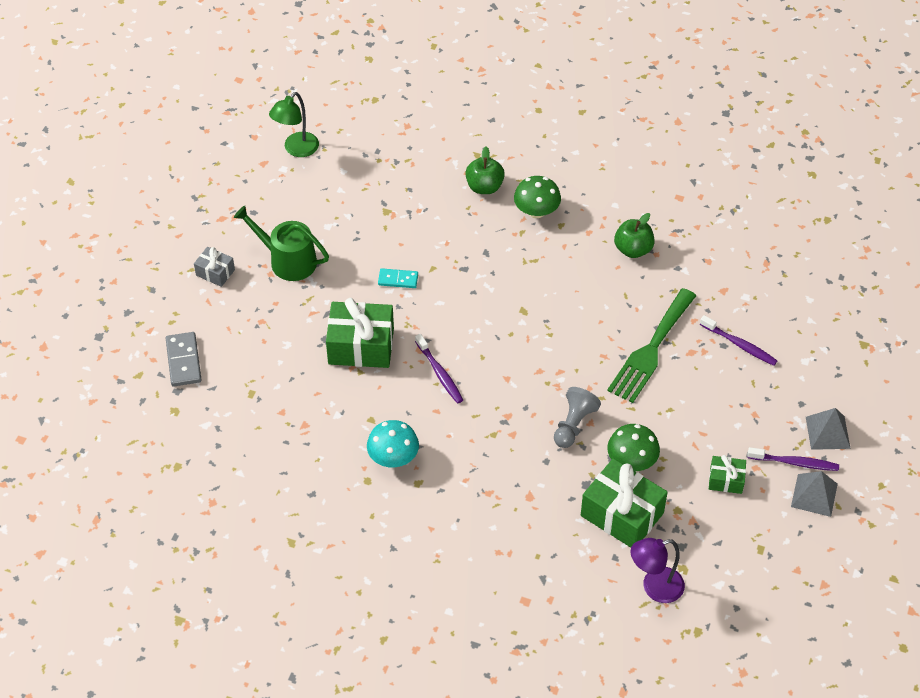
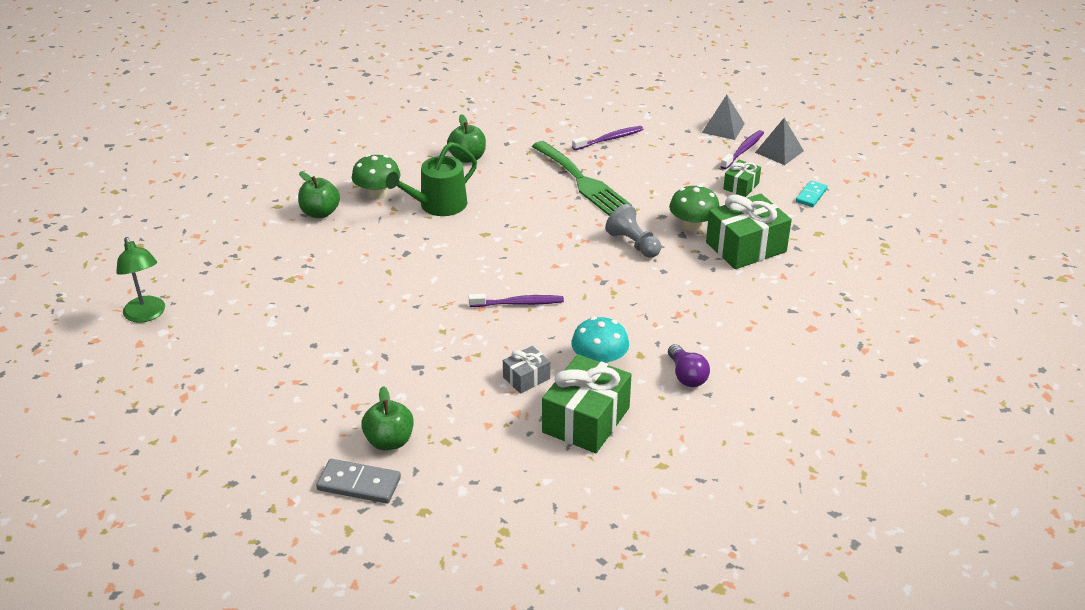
camera: 65 degrees left, 15 degrees down
(215, 272) = (255, 423): grey gift -> grey gift (526, 378)
(234, 359) = (389, 441): none -> green apple
(288, 260) = (290, 363): green watering can -> green watering can (438, 205)
(361, 346) = (446, 344): green gift -> green gift (586, 420)
(398, 280) = (383, 296): turquoise domino -> turquoise domino (811, 195)
(408, 525) = (686, 376): none -> purple light bulb
(654, 587) = (831, 253): purple lamp -> none

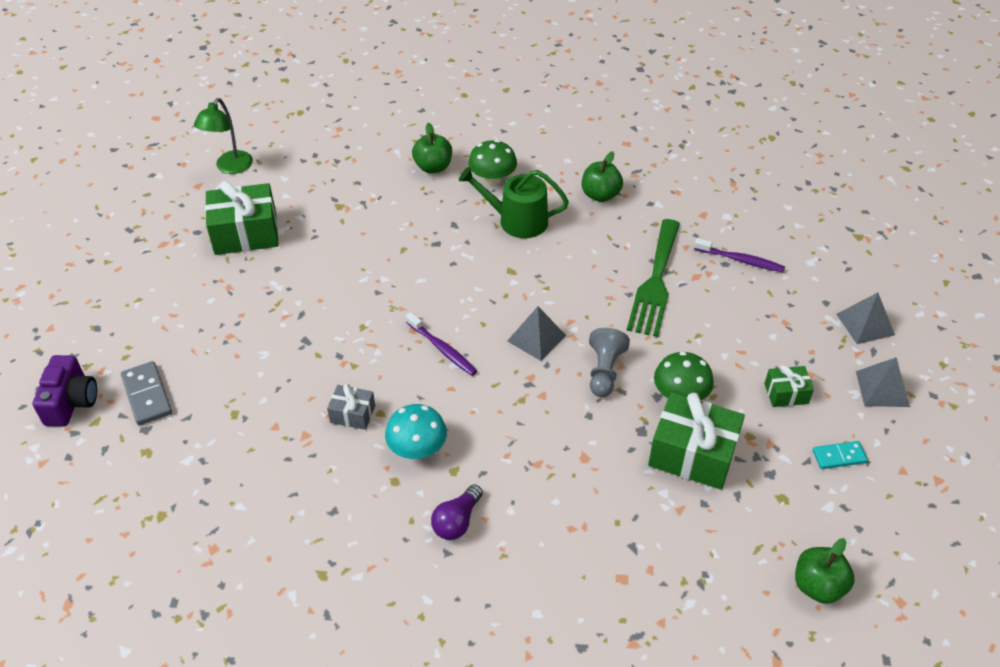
camera: 50 degrees right, 10 degrees up
(304, 536) = (71, 402): none -> purple camera
(389, 441) = (207, 381): green apple -> green apple (818, 586)
(565, 256) = (536, 338): none -> grey pyramid
(586, 420) = (335, 486): green gift -> green gift (245, 233)
(743, 150) = (847, 361): purple toothbrush -> none

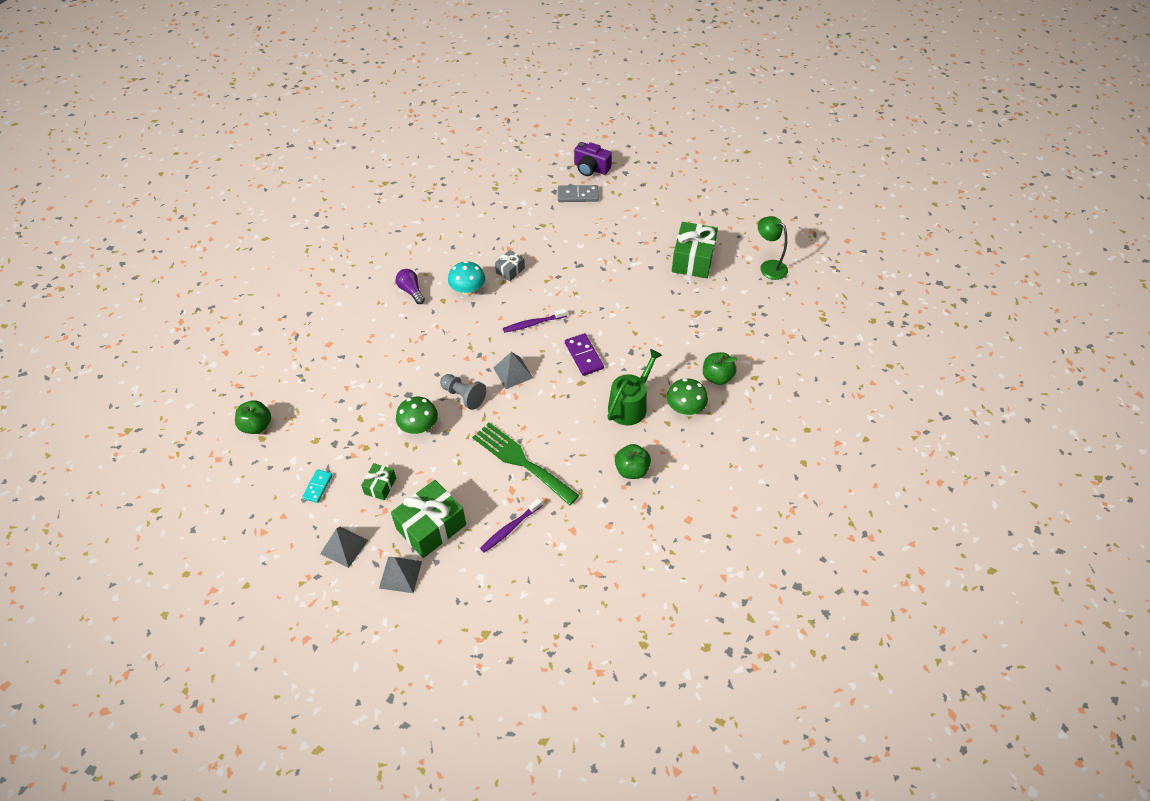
camera: 115 degrees right, 5 degrees up
(468, 282) = (584, 356): none -> purple domino
(692, 454) = (375, 411): green gift -> green gift (431, 527)

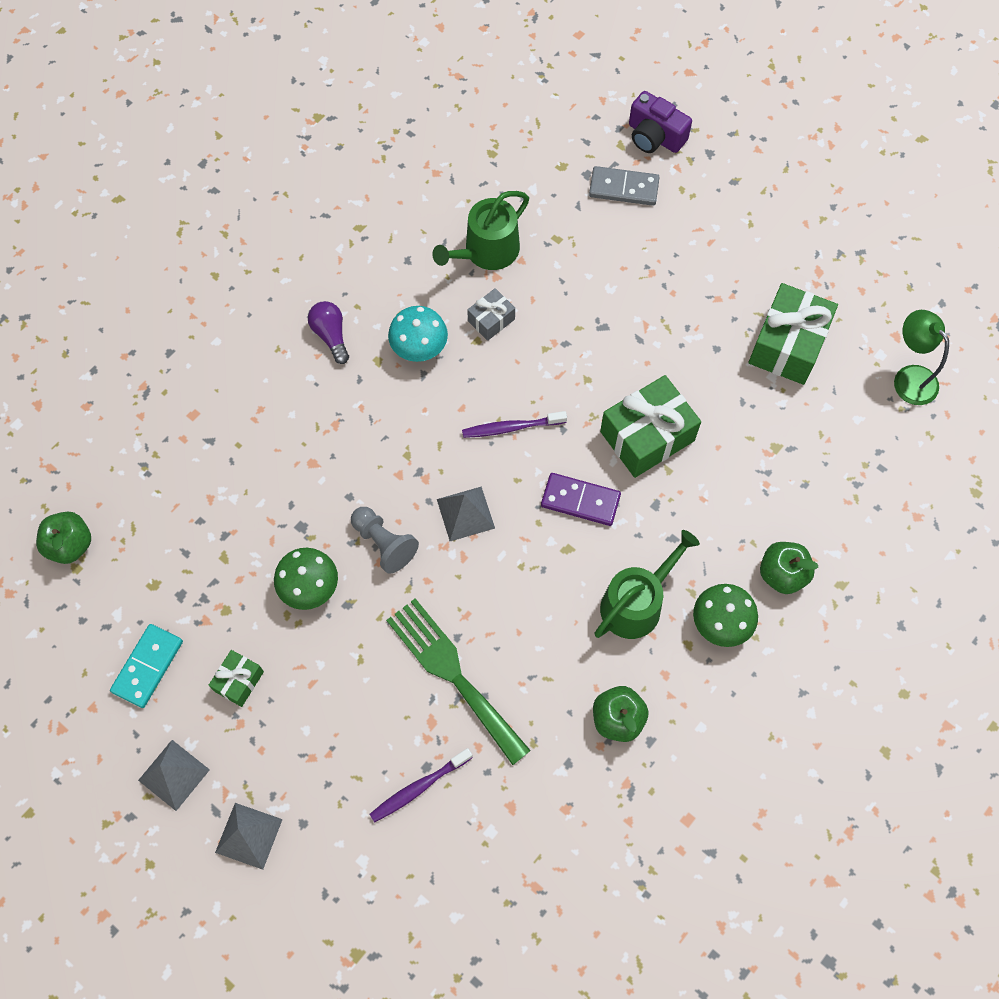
camera: 10 degrees right, 15 degrees up
(317, 487) = (147, 666): turquoise domino -> turquoise domino, size x1.50
(431, 527) = (304, 764): green gift -> green gift (647, 436)
(501, 236) = (486, 251): none -> green watering can
(584, 356) = (580, 500): purple domino -> purple domino turned 60 degrees counterclockwise

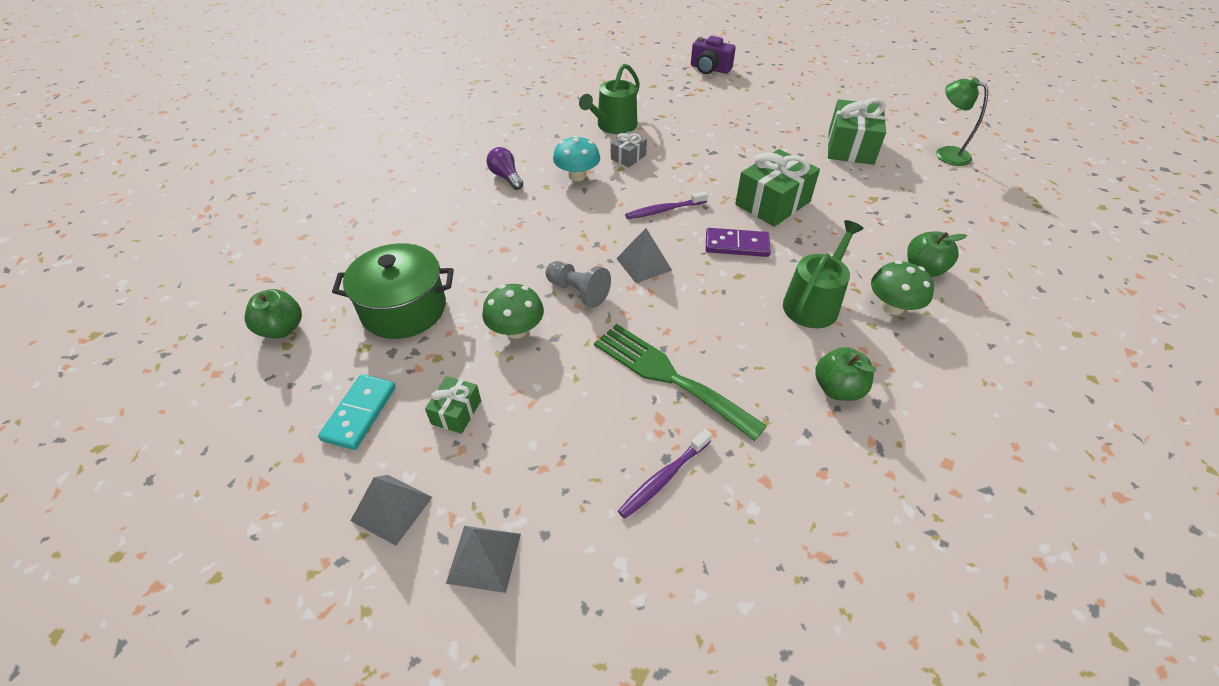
camera: 10 degrees left, 20 degrees down
(195, 538) = (404, 309): none -> green pot
(623, 188) = (699, 91): grey domino -> none

